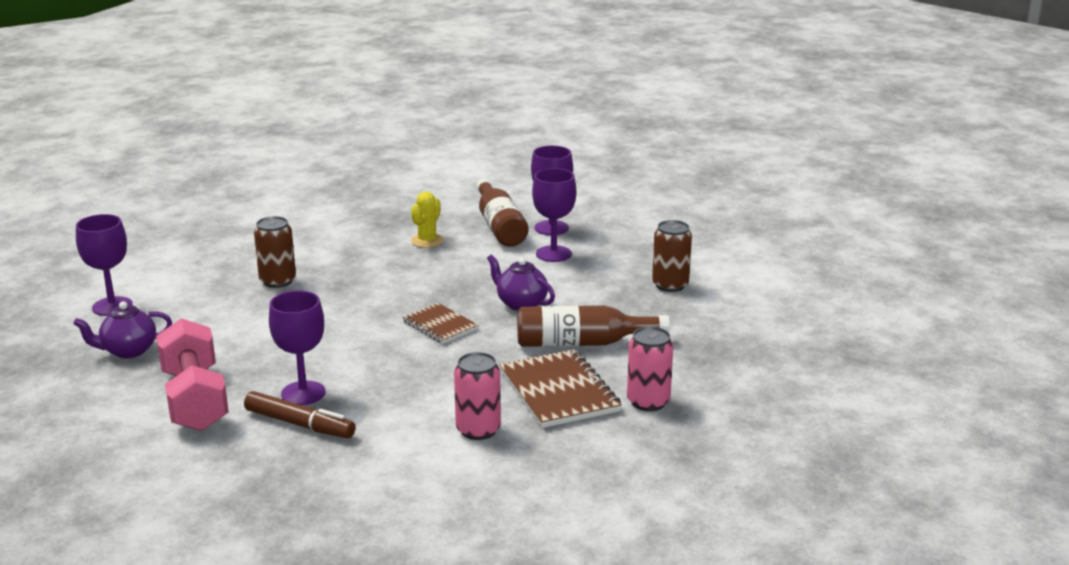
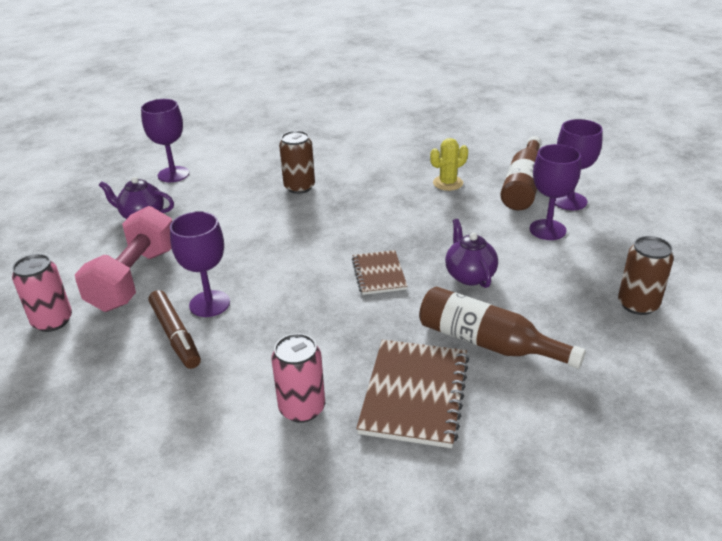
camera: 35 degrees right, 10 degrees up
(648, 402) = (492, 449): pink can -> pink can (52, 321)

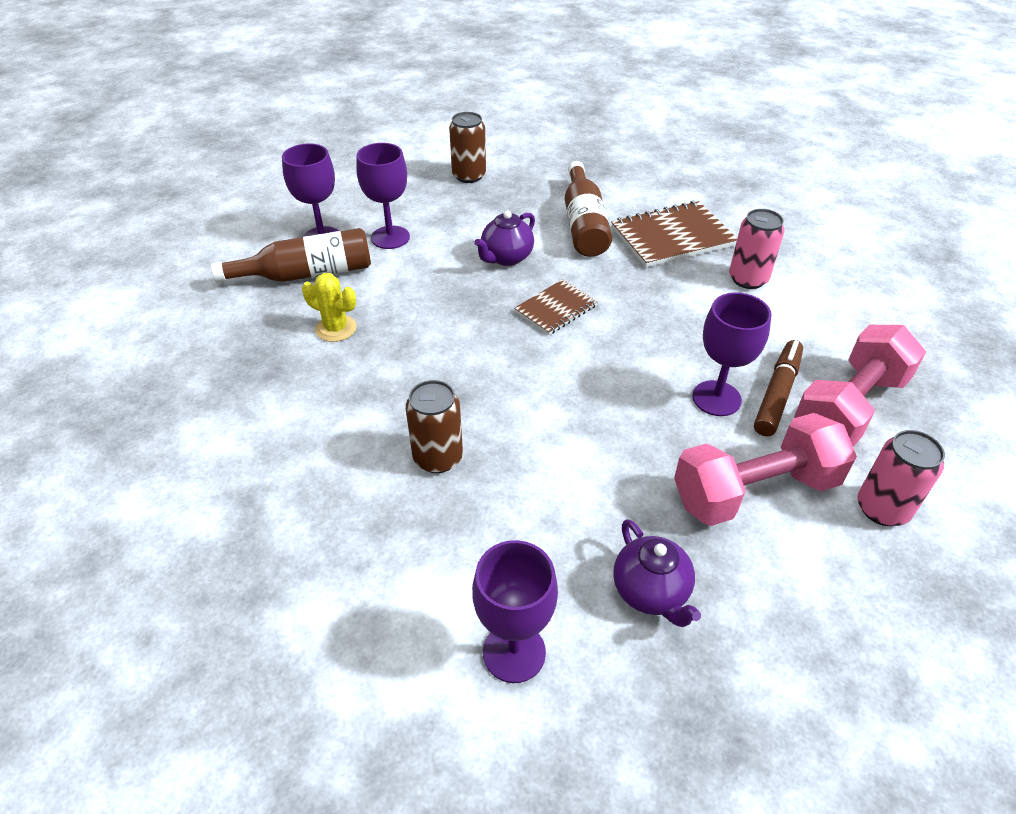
camera: 125 degrees left, 10 degrees up
(118, 364) = (849, 408): none -> pink dumbbell

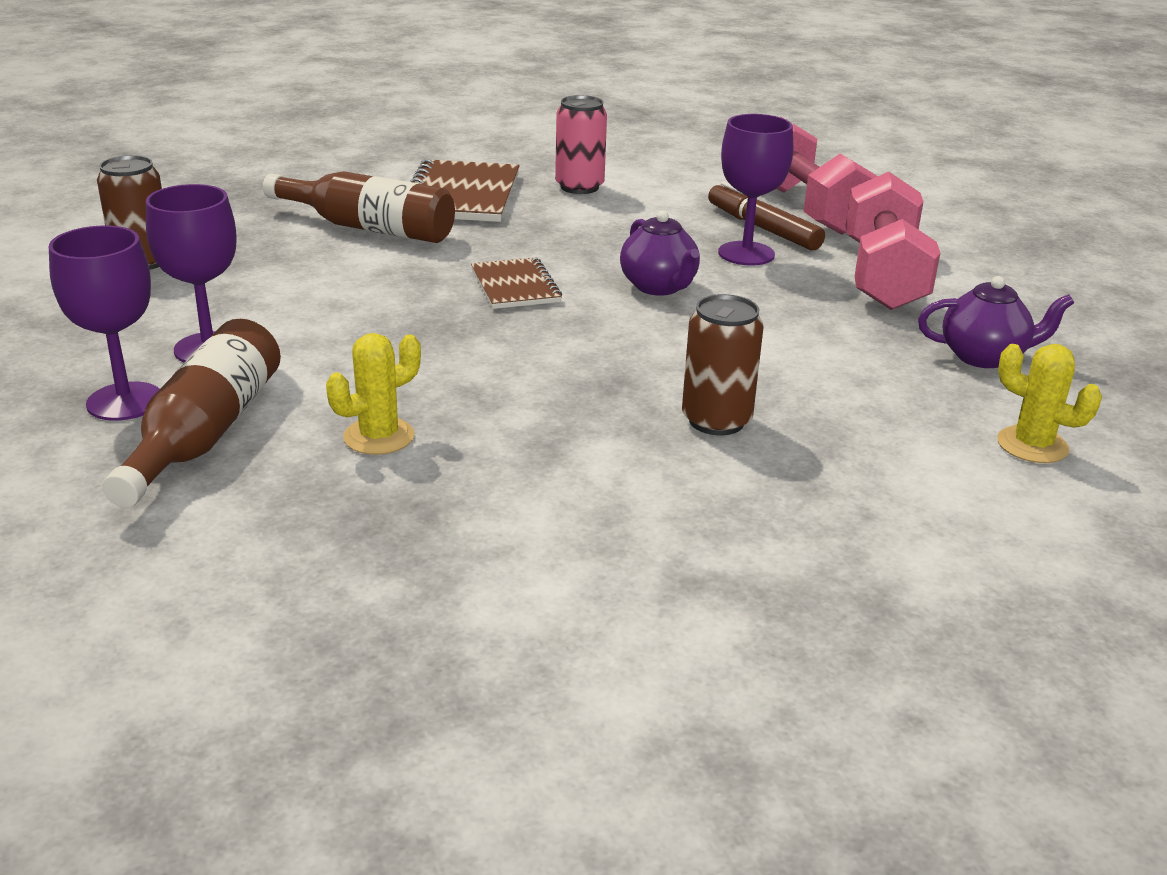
camera: 65 degrees left, 15 degrees down
(506, 258) = (374, 287): purple teapot -> purple teapot (659, 287)
(514, 652) = (1032, 445): purple goblet -> yellow cactus
(882, 508) = (935, 237): pink can -> none

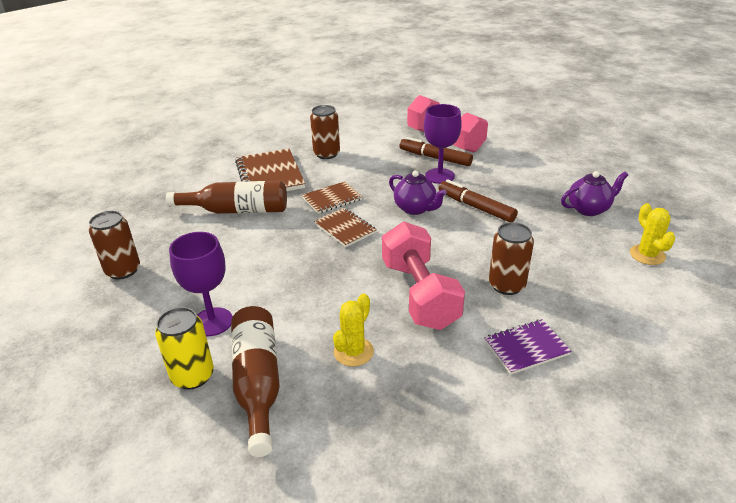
camera: 20 degrees left, 5 degrees up
(125, 401) = (193, 376): purple goblet -> yellow can
(531, 245) = (332, 199): none -> brown notebook
(579, 187) = (326, 154): pink can -> brown can
(665, 507) = (526, 348): none -> purple notebook
(769, 308) = (476, 207): none -> brown marker
(883, 276) = (510, 173): pink dumbbell -> pink dumbbell (419, 294)
(1032, 445) = (647, 255): yellow cactus -> yellow cactus turned 60 degrees clockwise

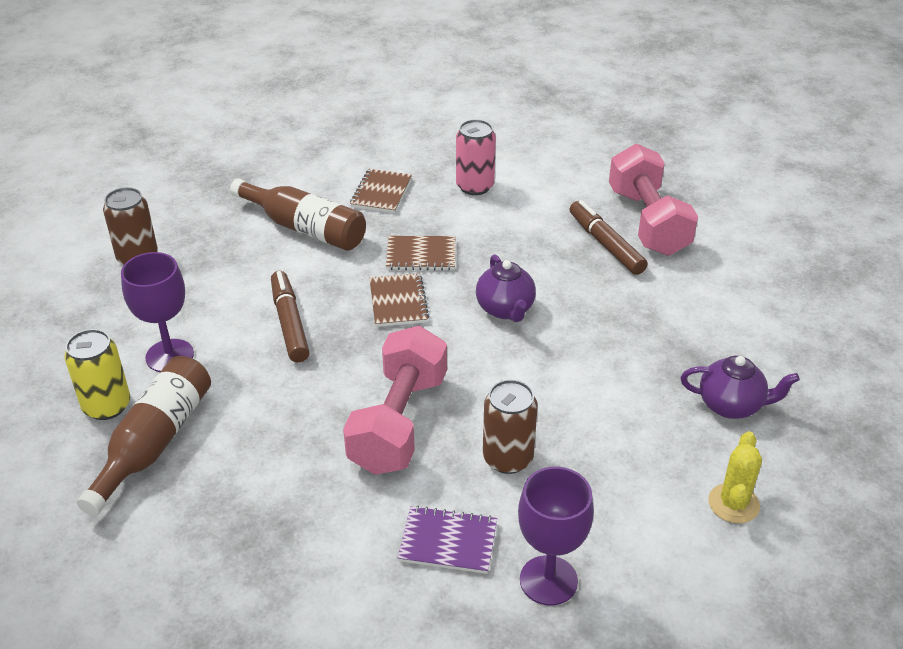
camera: 30 degrees right, 5 degrees up
(269, 175) = (381, 193): brown notebook -> brown notebook, size x0.60
(326, 154) = (475, 186): brown can -> pink can
(353, 352) = (269, 455): yellow cactus -> none
(439, 176) = (583, 274): purple goblet -> purple goblet (548, 580)
(476, 207) = (582, 339): brown marker -> brown marker (289, 323)

